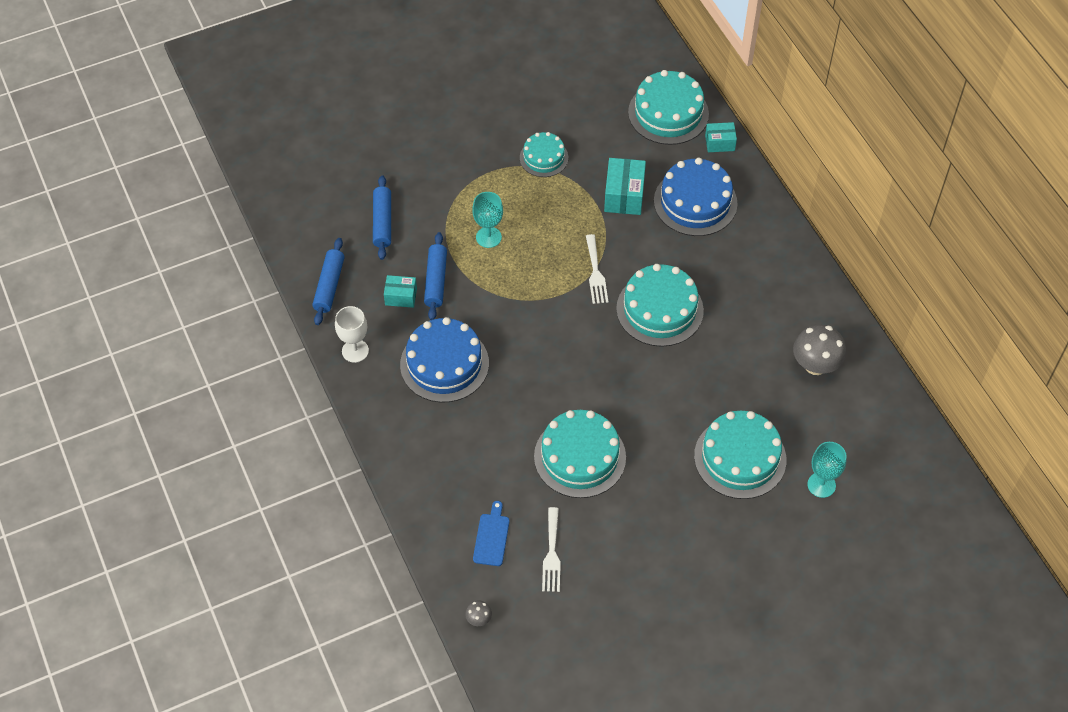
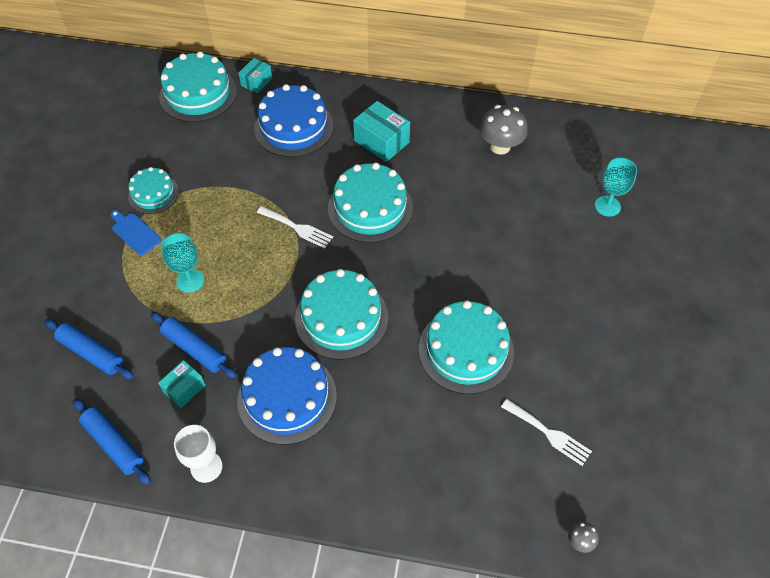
camera: 55 degrees left, 0 degrees up
(491, 537) = (498, 473): blue cutting board -> blue cutting board (135, 232)
(624, 195) = (243, 165): turquoise box -> turquoise box (381, 141)
(740, 458) = (547, 241): turquoise cake -> turquoise cake (341, 318)

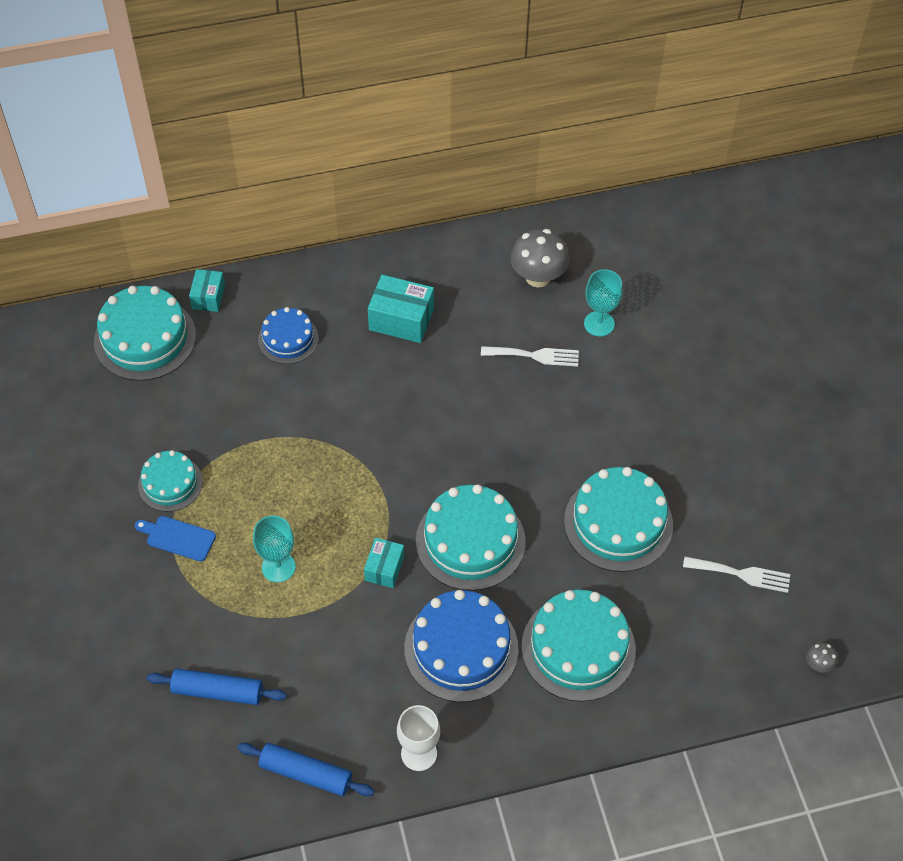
camera: 25 degrees left, 0 degrees up
(184, 388) = (346, 685): turquoise box -> turquoise box (384, 568)
(195, 349) = (331, 639): blue rolling pin -> none
(293, 127) = (288, 339): blue cake -> blue cake, size x0.60
(297, 228) = (364, 459): white fork -> white fork (535, 355)
(370, 208) = (432, 405): turquoise cake -> turquoise cake (578, 648)
(607, 206) = (686, 306): turquoise goblet -> turquoise goblet (599, 324)

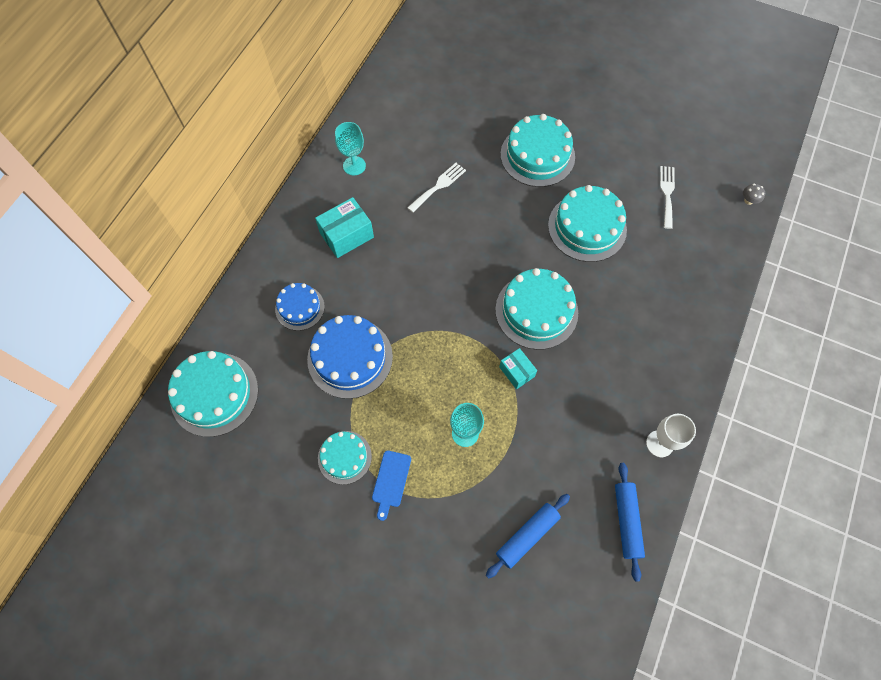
camera: 50 degrees left, 10 degrees up
(178, 538) = (391, 481): blue cutting board -> blue cutting board turned 45 degrees counterclockwise
(208, 297) = (220, 332): turquoise box -> none
(306, 773) = (626, 521): blue rolling pin -> blue rolling pin turned 60 degrees counterclockwise
(461, 648) = (605, 369): blue cake -> blue cake (350, 358)
(538, 277) = (385, 145): grey mushroom -> none
(578, 648) = (652, 306): turquoise cake -> turquoise cake (537, 155)
(599, 324) = (446, 140): turquoise goblet -> turquoise goblet (354, 166)
(741, 574) = (667, 194): white fork -> white fork turned 45 degrees counterclockwise

